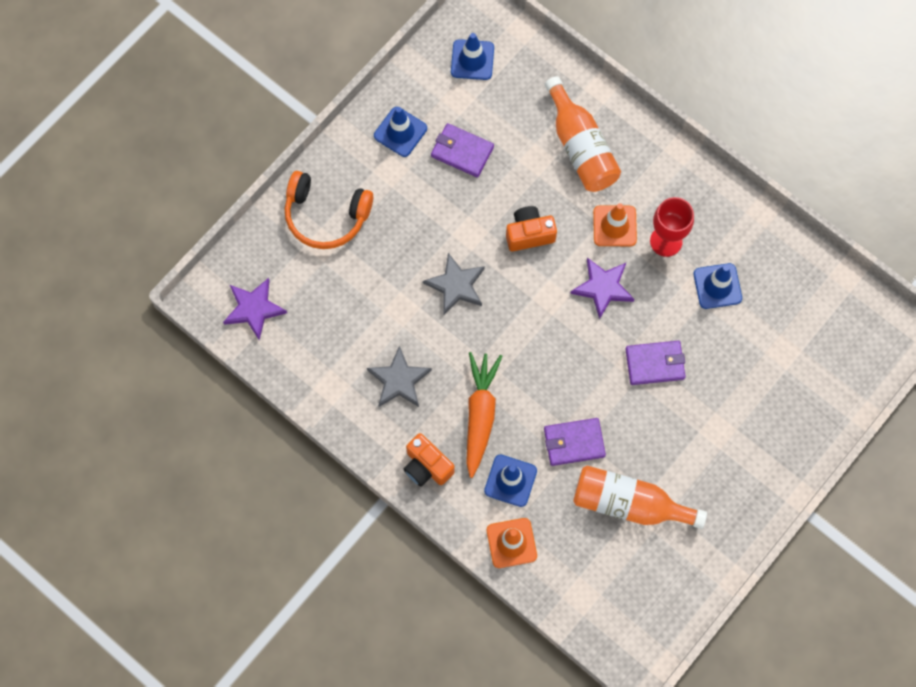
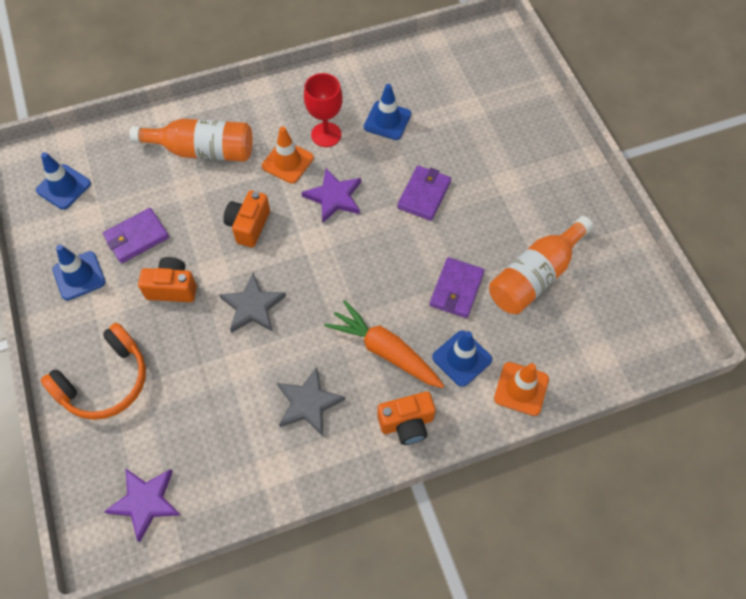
camera: 60 degrees left, 10 degrees down
(434, 211) = (172, 288): none -> orange camera

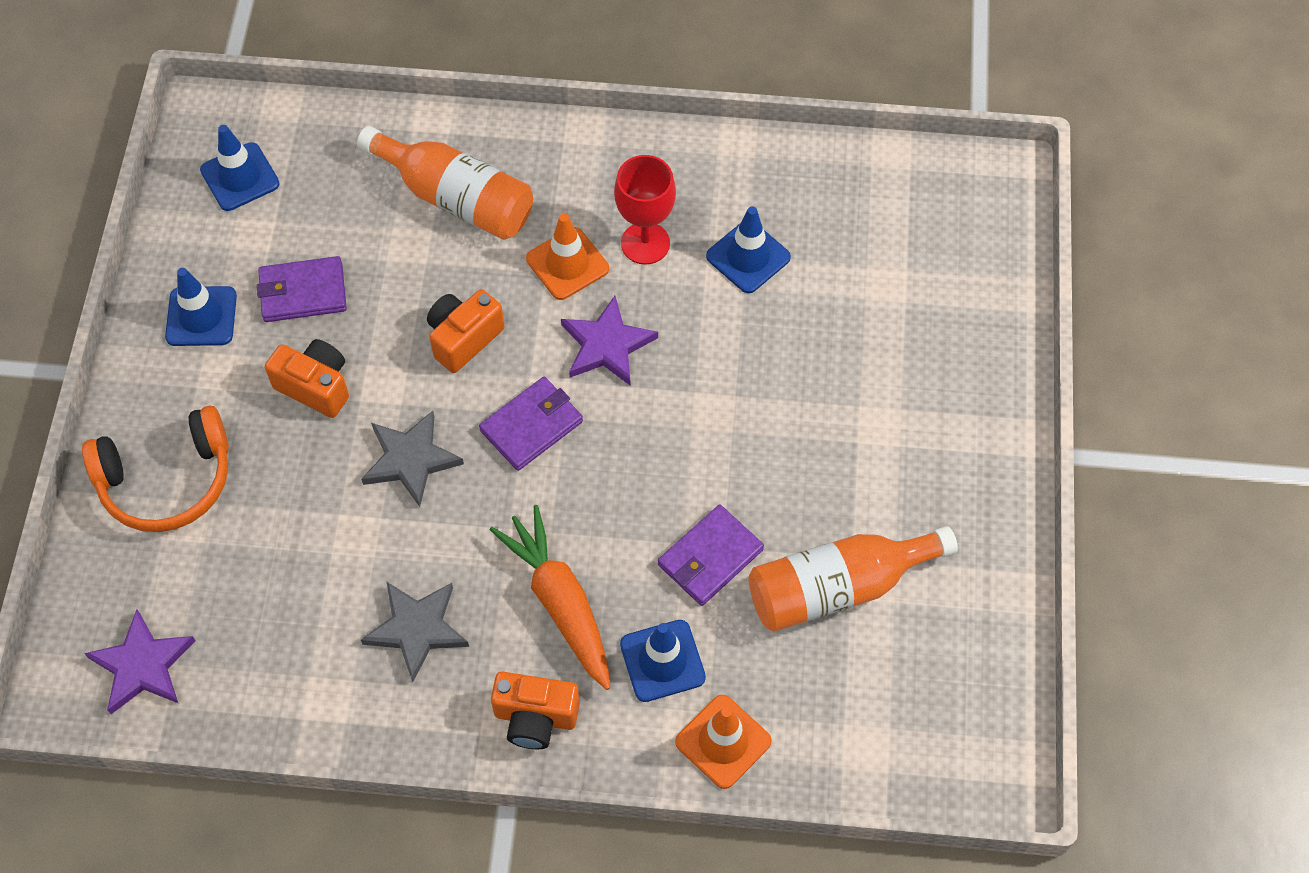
camera: 25 degrees right, 0 degrees up
(424, 195) = (740, 395): purple wallet -> purple wallet (531, 426)

